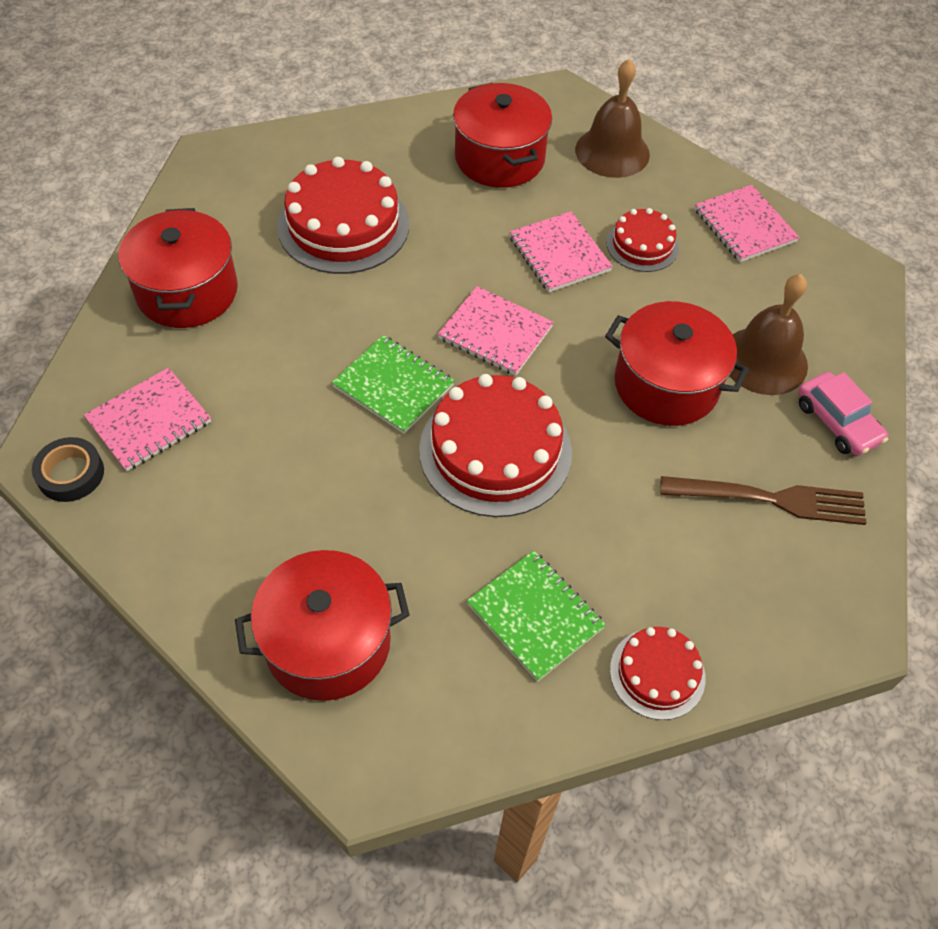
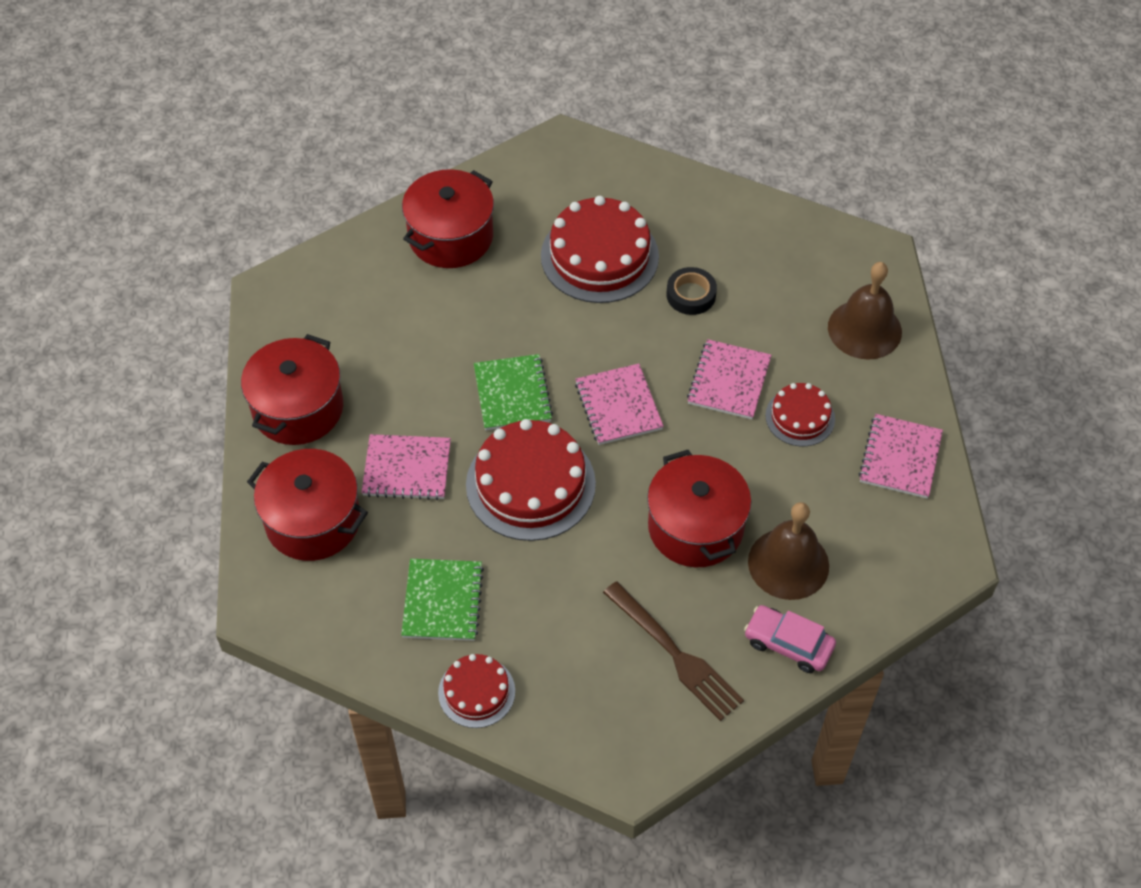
camera: 45 degrees right, 0 degrees up
(71, 474) = (273, 312): black tape -> black tape (691, 295)
(149, 421) = (346, 310): pink notebook -> pink notebook (407, 469)
(499, 158) = (769, 277): red pot -> red pot (298, 408)
(837, 422) = (788, 644): pink car -> pink car turned 105 degrees clockwise

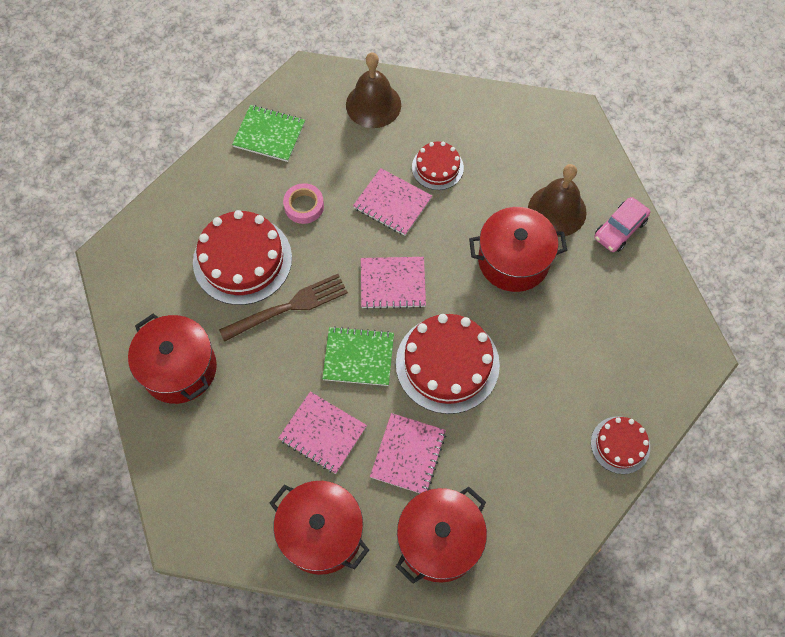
camera: 75 degrees left, 10 degrees up
(442, 601) = (537, 453): green notebook -> green notebook (269, 134)
(675, 654) = (614, 302): brown fork -> brown fork (288, 307)
(691, 295) = (304, 206): black tape -> pink tape
(900, 458) = (488, 118): pink notebook -> pink notebook (322, 433)

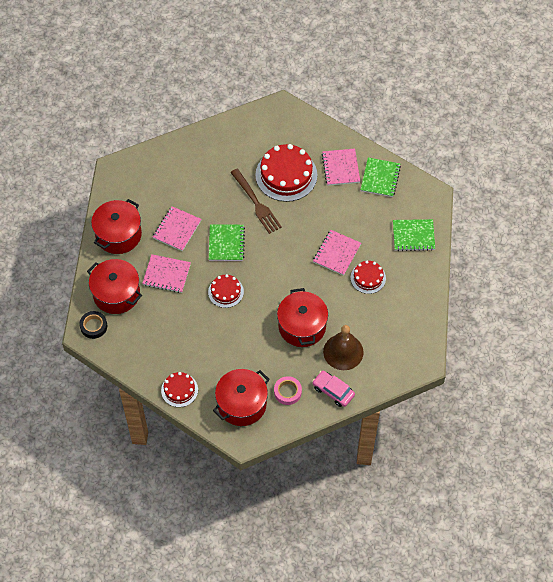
camera: 85 degrees right, 5 degrees down
(179, 368) = (211, 153): red pot -> red pot (242, 404)
(304, 206) = (328, 203): pink tape -> pink tape (287, 392)
(373, 104) = (413, 236): brown bell -> green notebook
(393, 284) = (278, 258): pink notebook -> pink notebook (340, 168)
(447, 364) = (226, 292): red cake -> red cake, size x0.55
(500, 583) = (93, 326): none -> black tape

